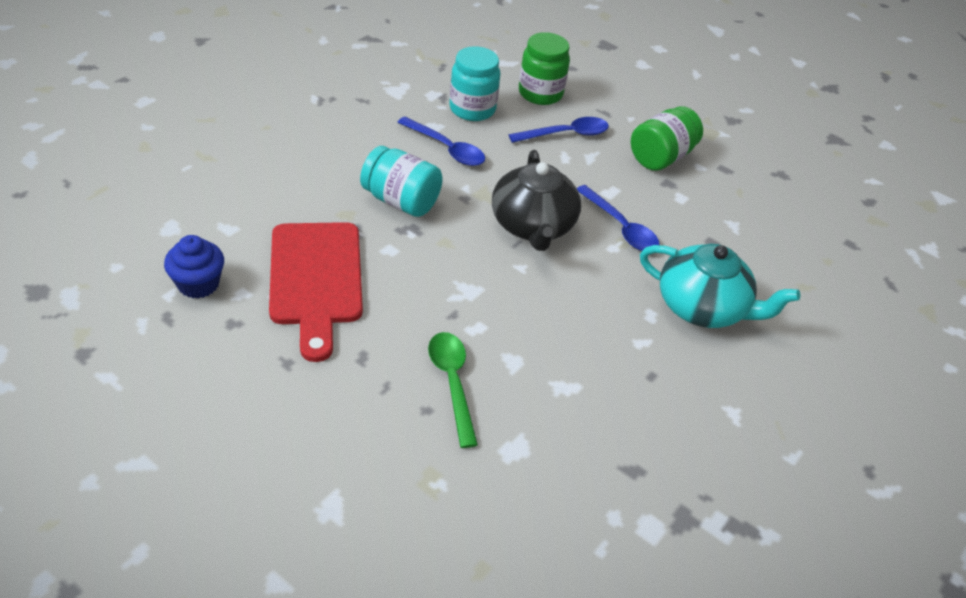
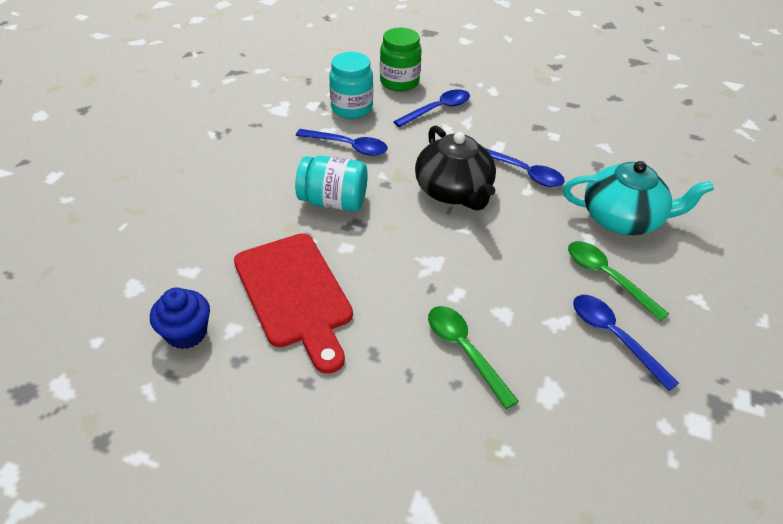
camera: 15 degrees left, 0 degrees up
(614, 419) = (613, 337): none -> blue spoon
(645, 360) = (606, 277): none -> green spoon
(661, 157) = (520, 108): green jar -> none

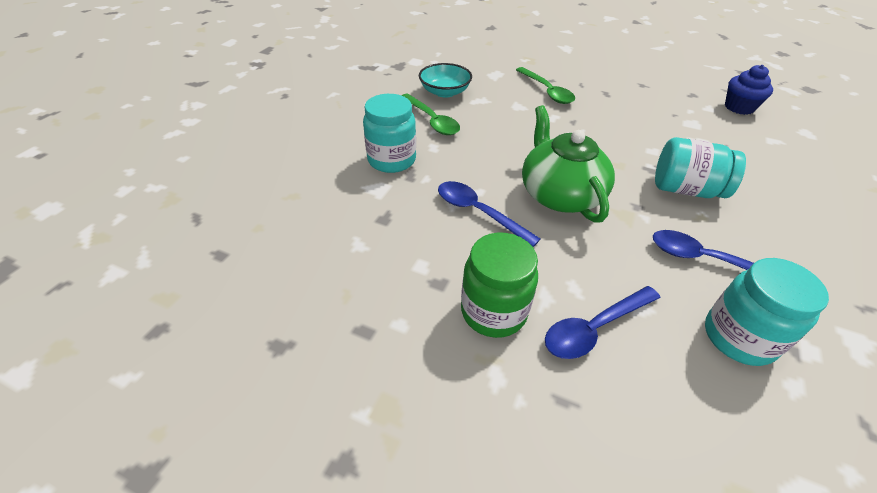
camera: 175 degrees left, 0 degrees up
(295, 294) = (677, 123): red cutting board -> none
(399, 82) = (681, 413): green jar -> green jar (493, 311)
(454, 191) = (560, 194): black teapot -> green teapot
(613, 337) = (445, 92): blue spoon -> turquoise bowl
(622, 219) = (391, 160): turquoise teapot -> turquoise jar

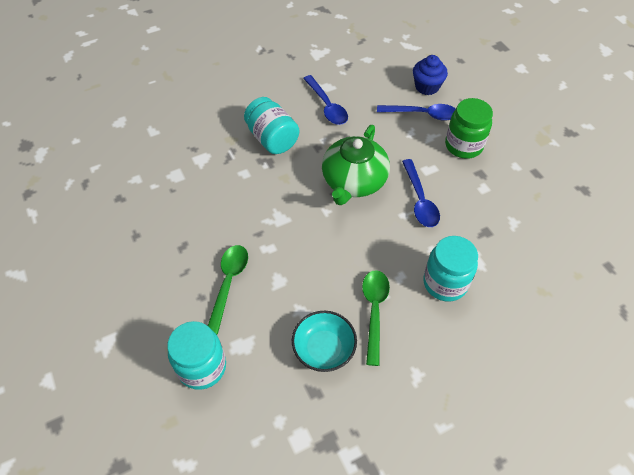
camera: 140 degrees left, 10 degrees up
(738, 337) = (363, 79): turquoise jar -> turquoise jar (202, 367)
(739, 107) = (114, 165): blue cupcake -> blue cupcake (427, 87)

